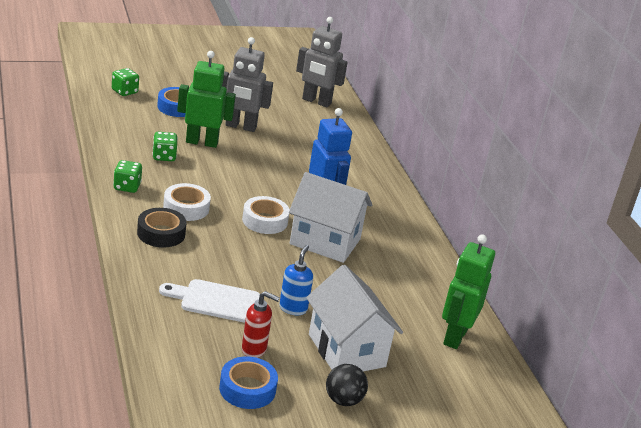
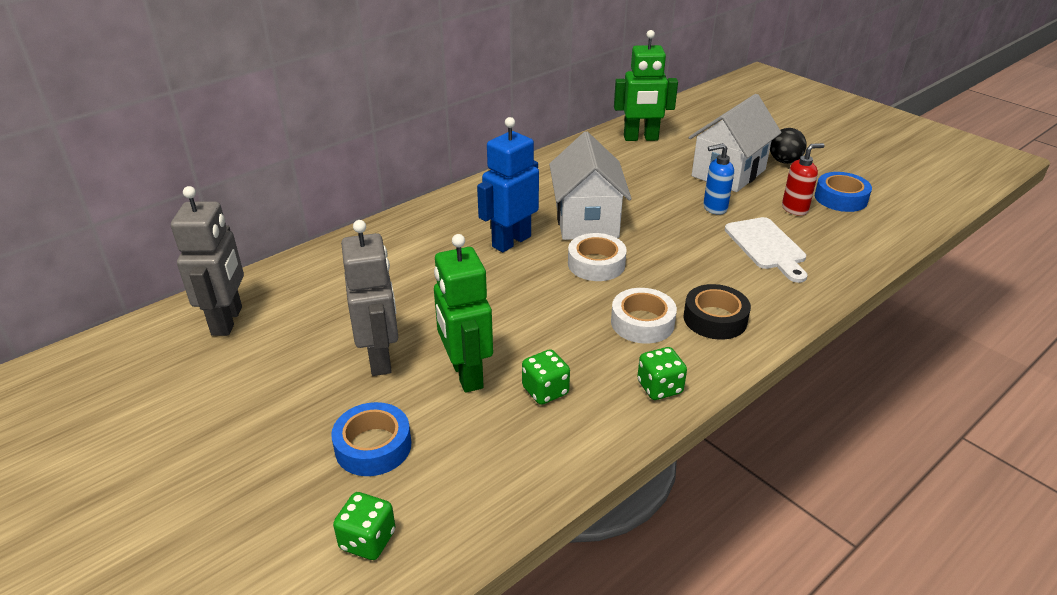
camera: 110 degrees left, 5 degrees up
(254, 350) = (795, 209): red soap dispenser -> red soap dispenser turned 75 degrees clockwise

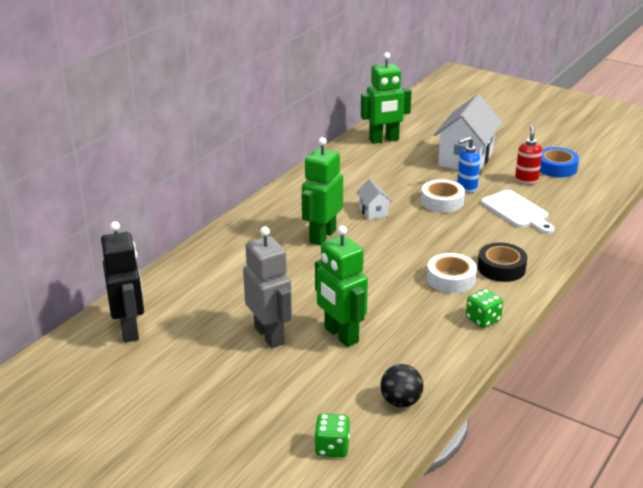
camera: 15 degrees left, 5 degrees down
(228, 321) = (130, 330): grey robot -> black robot
(373, 446) = (300, 392): blue tape -> none
(511, 241) = (322, 236): blue robot -> green robot
(545, 391) = (404, 335): green dice -> none
(587, 221) = (373, 212): white house -> white house, size x0.47
(596, 264) = (397, 243): white tape -> white tape (442, 201)
(784, 161) = (504, 144): black ball -> black ball (401, 402)
(795, 209) = (526, 180): red soap dispenser -> red soap dispenser turned 45 degrees counterclockwise

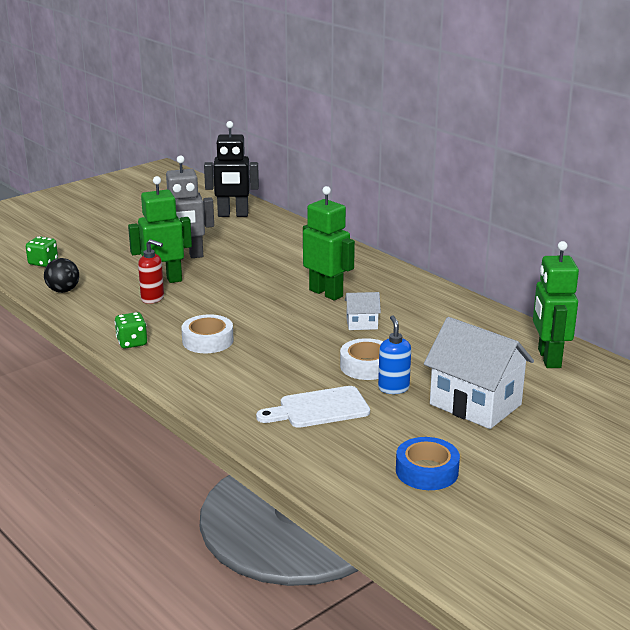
camera: 105 degrees right, 5 degrees down
(501, 268) = (207, 371): black tape -> none
(526, 180) = (397, 436): red soap dispenser -> red soap dispenser (153, 298)

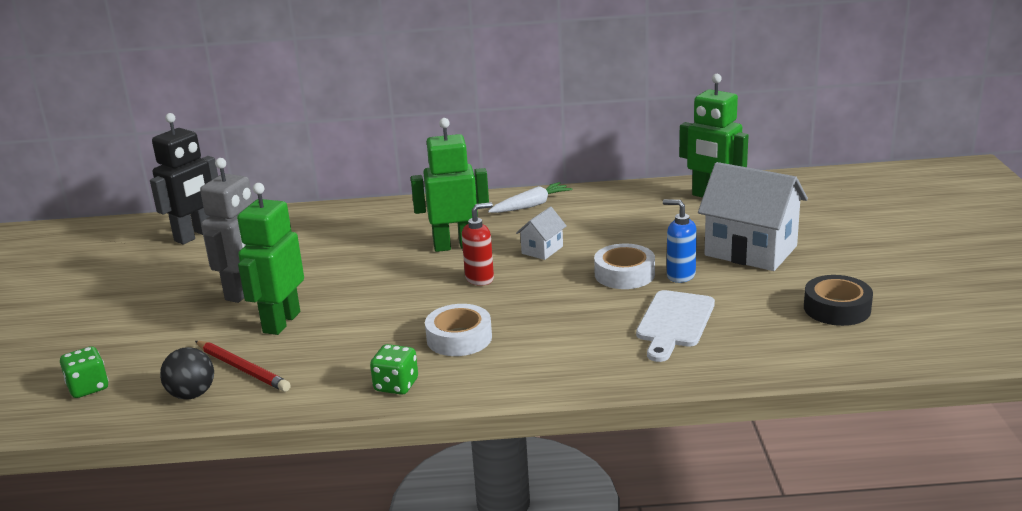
camera: 50 degrees left, 0 degrees up
(102, 292) = (242, 369): none -> red pencil
(153, 298) = (312, 341): red soap dispenser -> red soap dispenser (480, 279)
(424, 295) = (531, 205): none -> white carrot
(427, 471) = (837, 308): blue tape -> black tape
(475, 404) = (750, 251): white house -> white house turned 45 degrees clockwise

